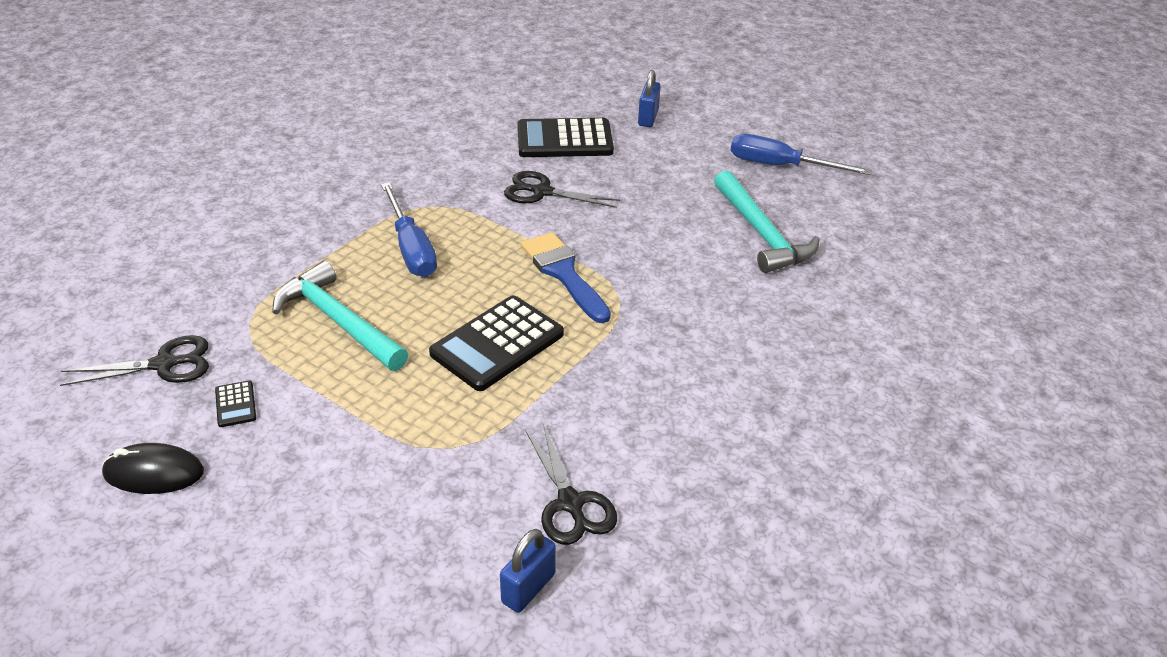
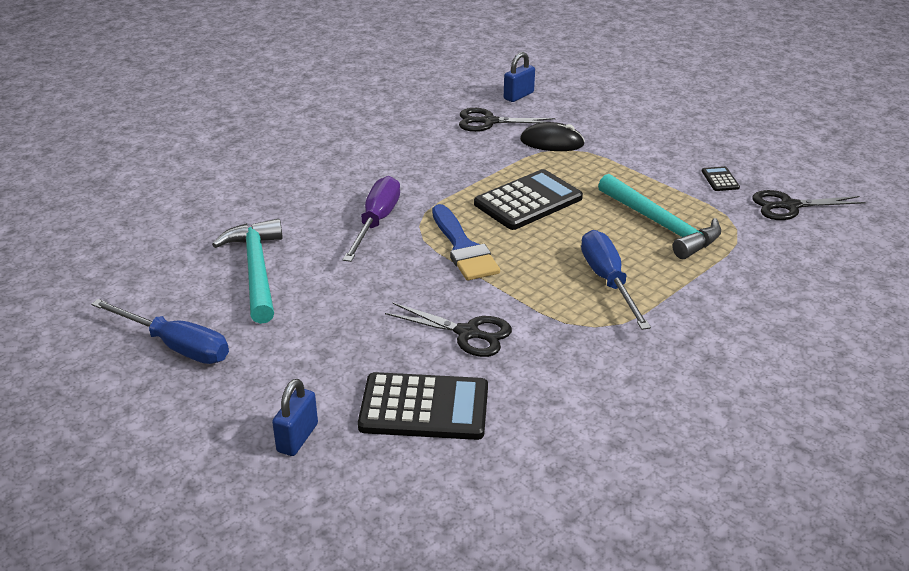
camera: 170 degrees left, 5 degrees down
(154, 473) = (755, 150): black mouse -> black mouse (552, 142)
(570, 503) = (489, 121): black scissors -> black scissors turned 75 degrees counterclockwise
(669, 298) = (376, 222): none -> purple screwdriver

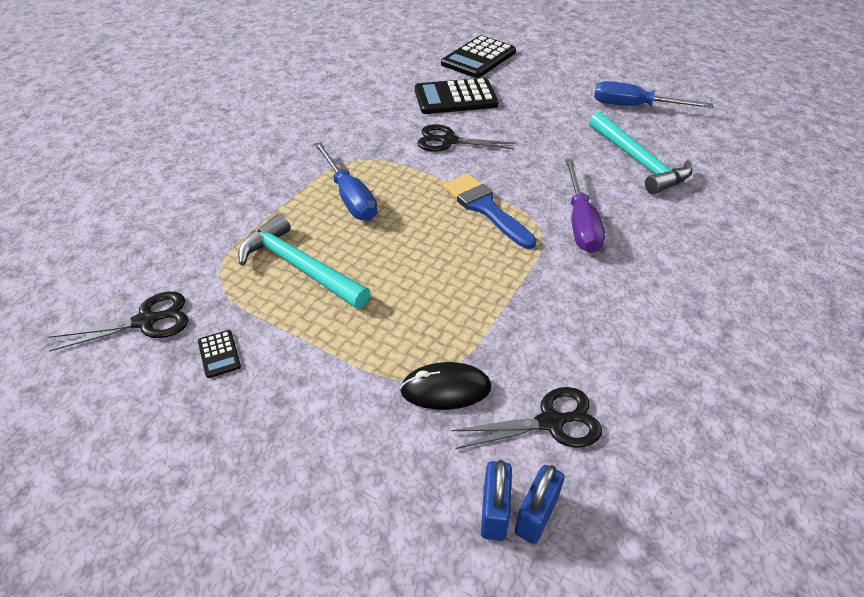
camera: 165 degrees right, 10 degrees up
(297, 438) = (518, 76): blue padlock -> blue padlock (494, 512)
(528, 201) = (445, 275): black calculator -> black calculator (478, 58)

